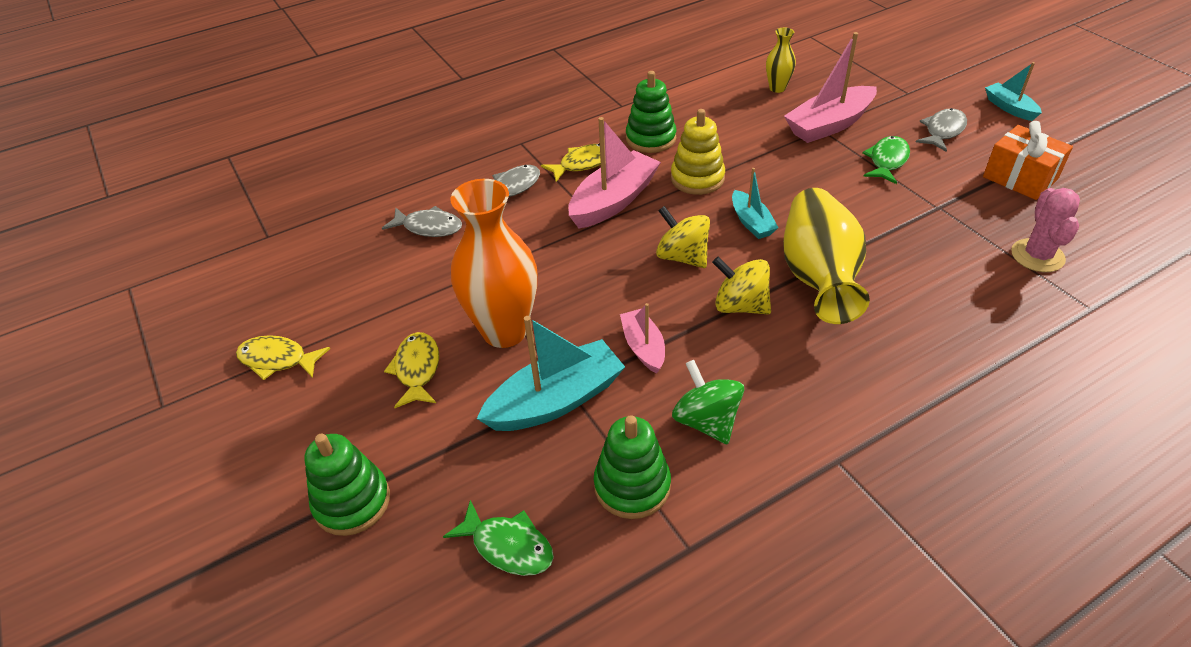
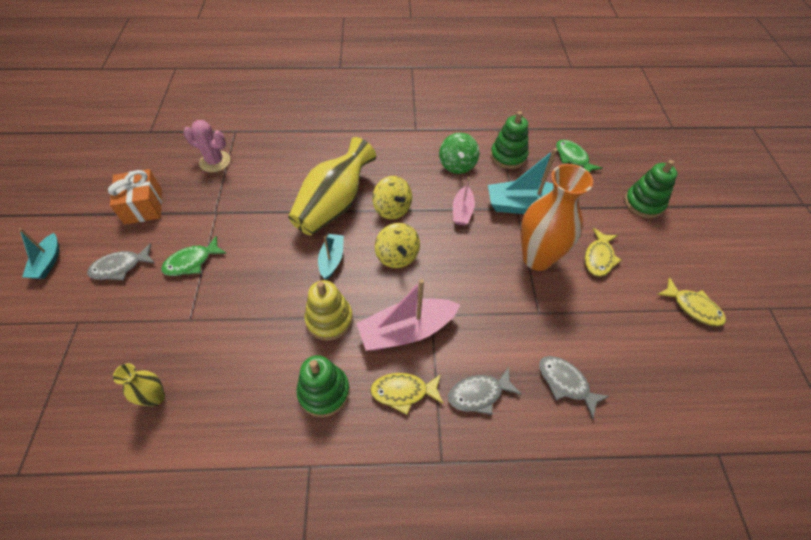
camera: 155 degrees left, 10 degrees up
(829, 125) = (179, 321): pink boat -> none
(1037, 256) = (215, 161): pink cactus -> pink cactus turned 75 degrees clockwise

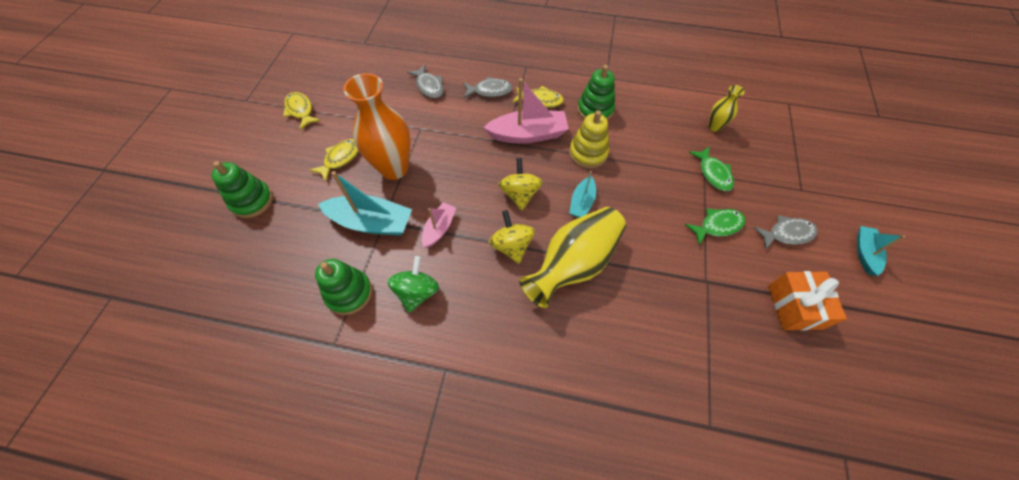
camera: 165 degrees left, 5 degrees up
(215, 161) = (726, 365): pink cactus -> none
(573, 158) = (275, 273): green fish -> green fish (713, 173)

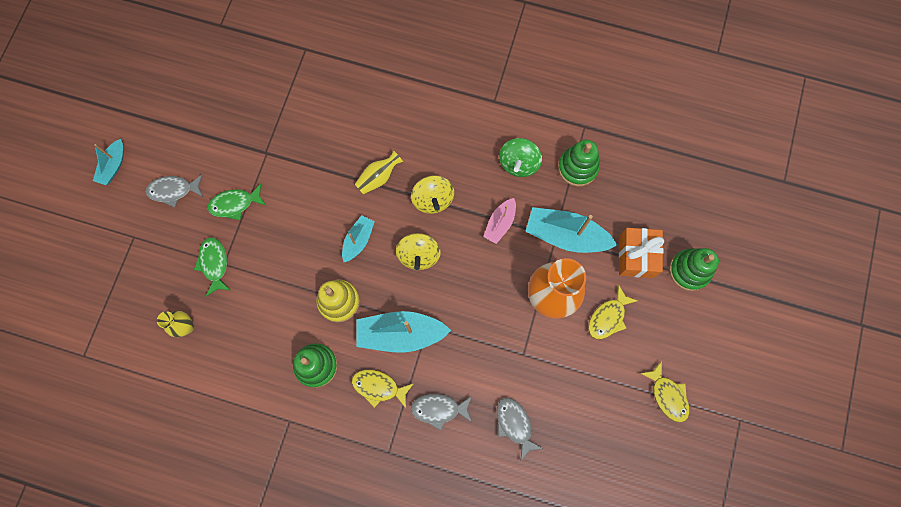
camera: 175 degrees left, 15 degrees up
(528, 135) = (400, 334): pink boat -> turquoise boat
(574, 264) = (378, 178): yellow vase -> yellow vase, size x0.48
(794, 307) = (201, 125): orange gift -> orange gift (636, 256)

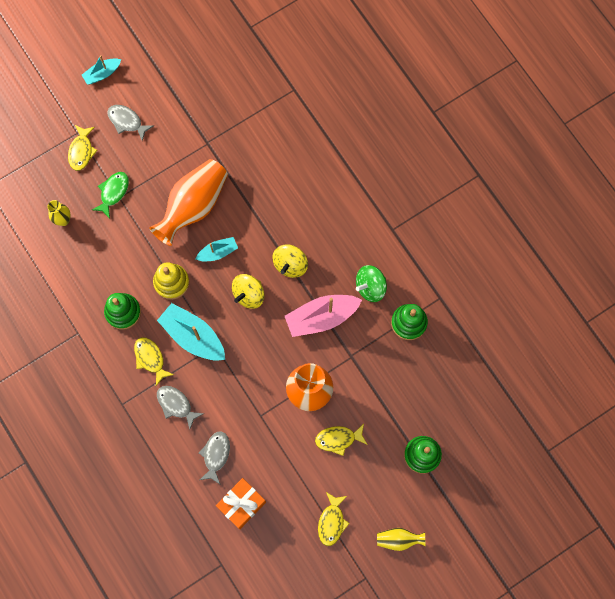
camera: 40 degrees right, 0 degrees up
(151, 250) = (81, 151): none -> yellow fish
(235, 204) = (158, 162): green fish -> none
(300, 217) = (193, 206): none -> orange vase
(378, 178) = (267, 220): yellow vase -> yellow vase (398, 539)
(500, 223) = (321, 317): pink boat -> pink boat, size x1.76
(565, 235) = (359, 362): turquoise boat -> none
(636, 256) = (394, 415): orange gift -> orange gift (241, 504)

